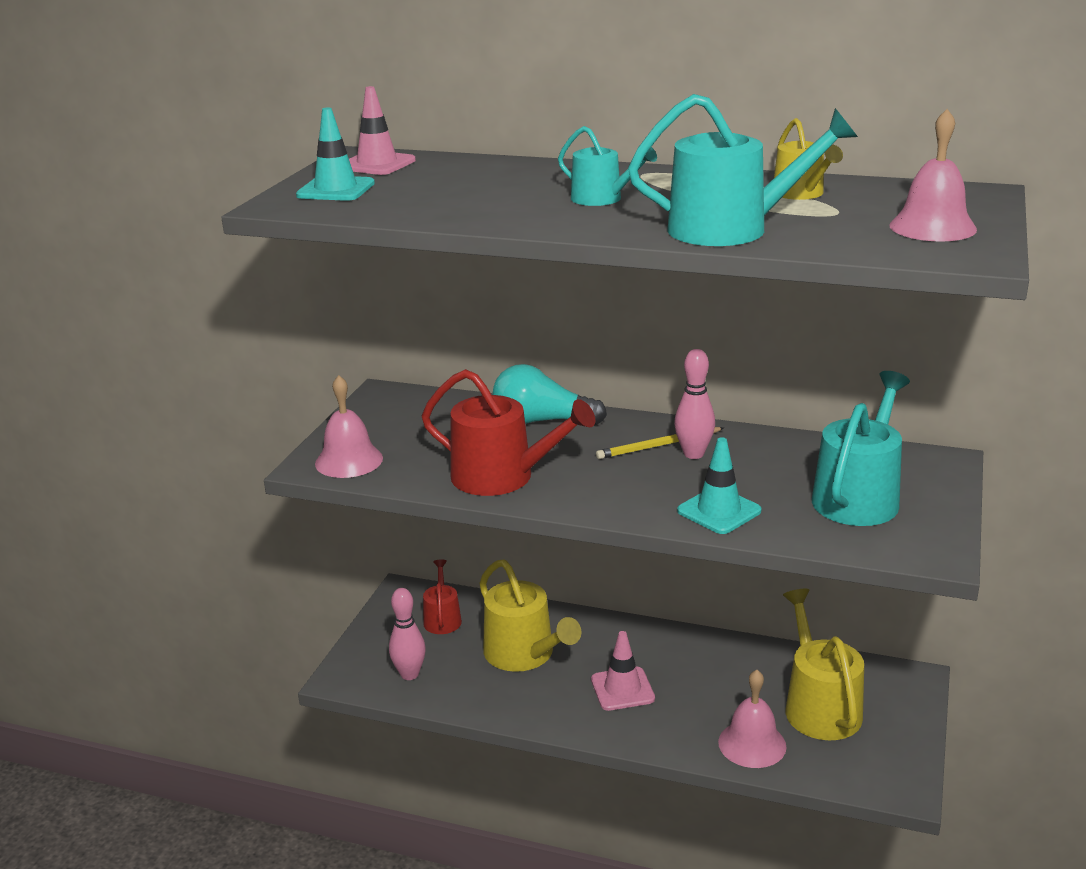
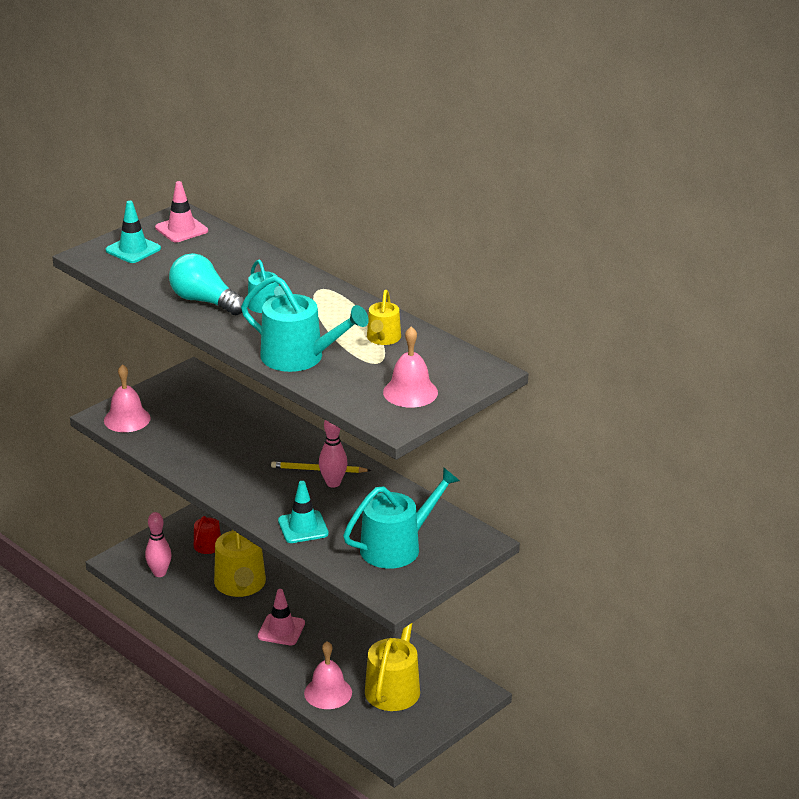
camera: 25 degrees right, 5 degrees up
(502, 477) = (203, 461): red watering can -> none
(541, 421) = (267, 427): turquoise light bulb -> turquoise light bulb (204, 301)

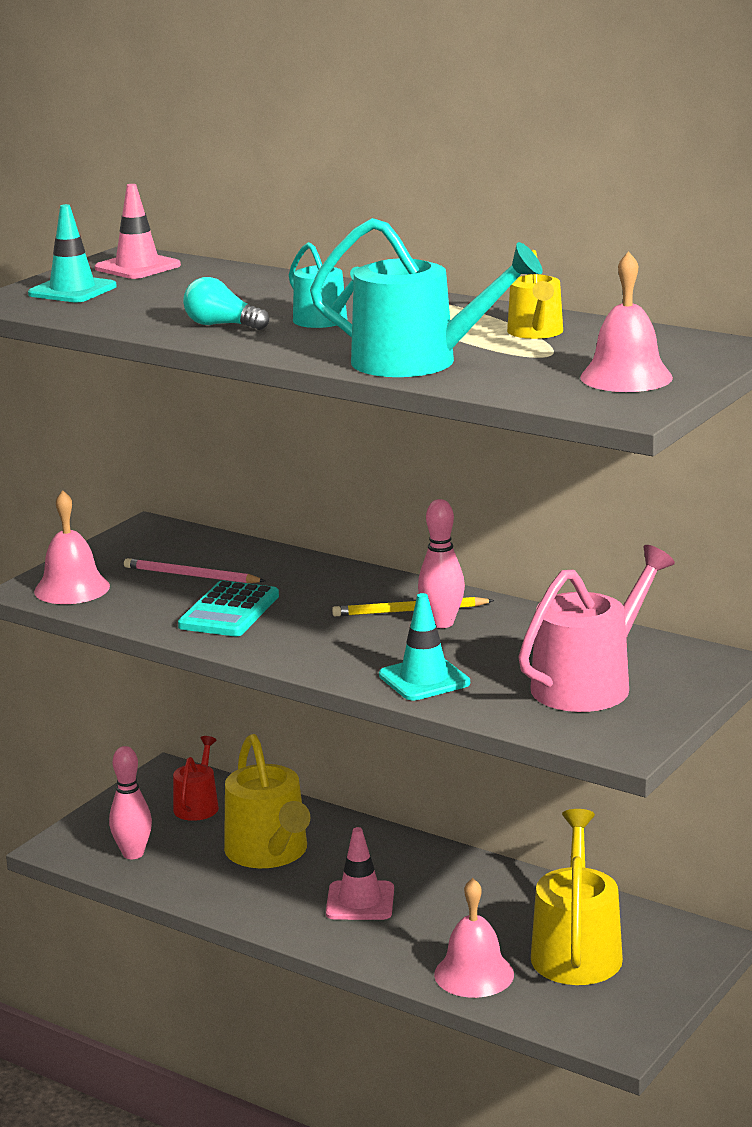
camera: 10 degrees left, 10 degrees down
(201, 419) = (191, 575): none -> pink pencil
(204, 301) = (222, 325): turquoise light bulb -> turquoise light bulb, size x0.63
(212, 453) = (229, 611): none -> turquoise calculator
(397, 547) = (589, 684): turquoise watering can -> pink watering can

